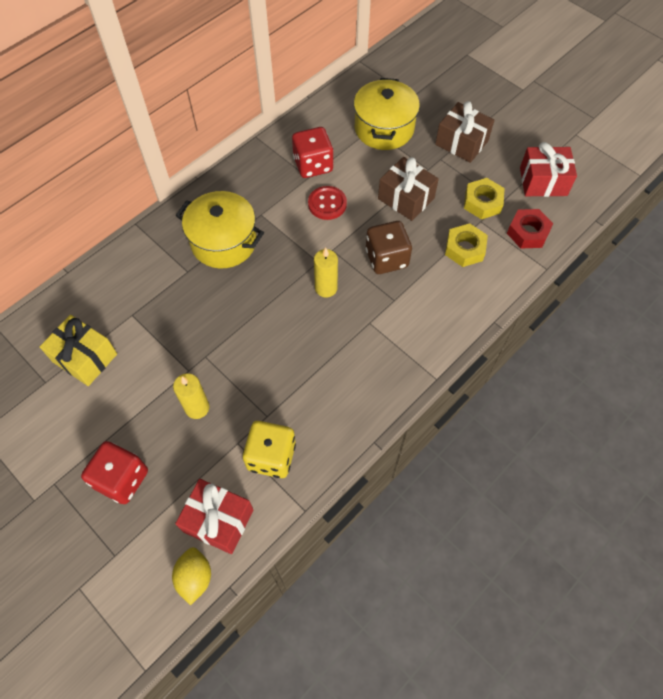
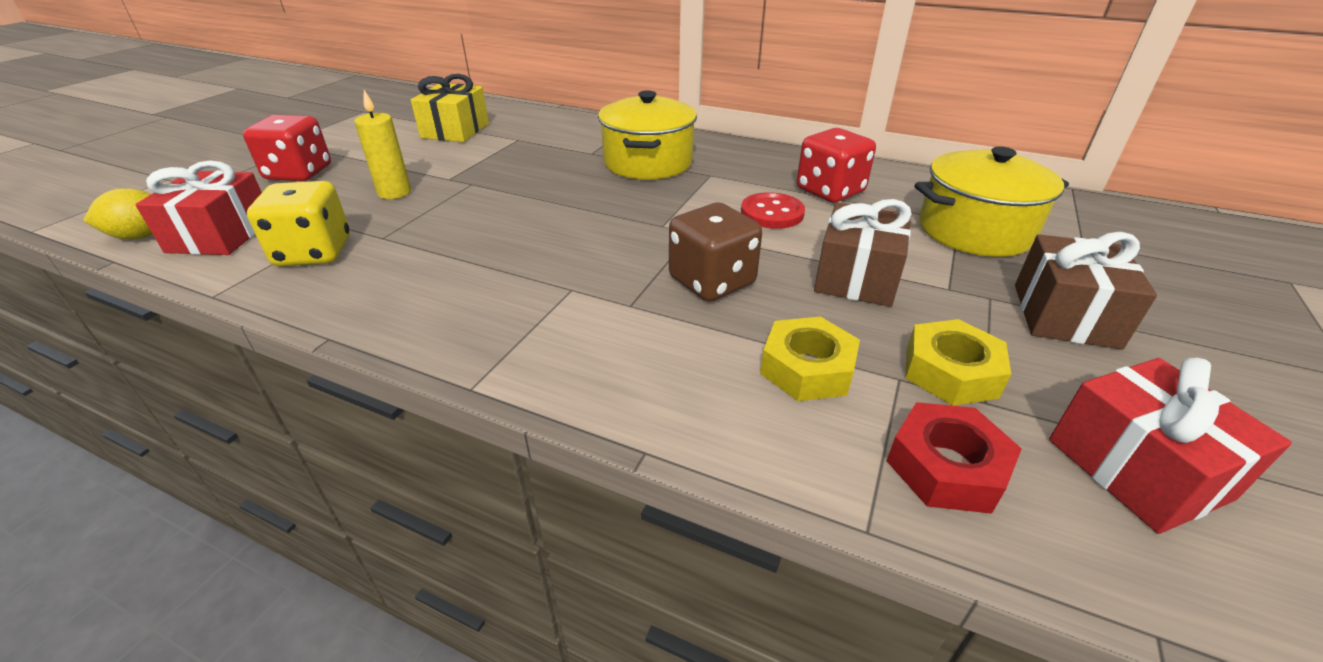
camera: 70 degrees right, 25 degrees down
(326, 288) = (618, 240): yellow candle -> none

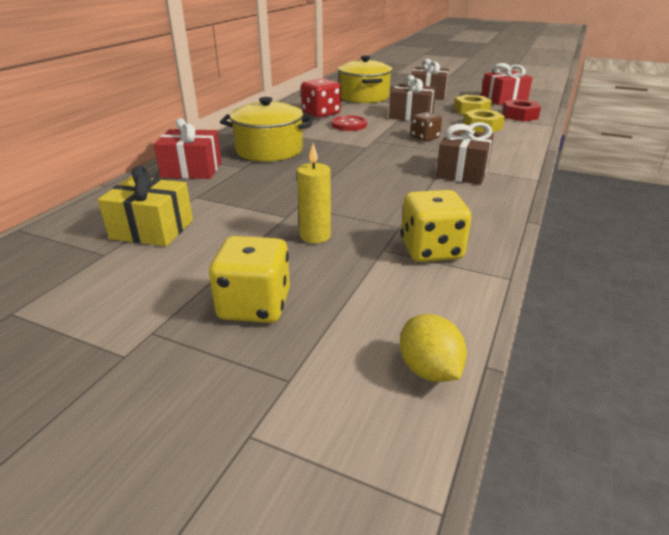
camera: 90 degrees left, 5 degrees down
(221, 235) = (414, 310): red gift -> red gift (192, 170)
(299, 173) = (254, 306): red dice -> yellow dice
(533, 303) = (462, 172): none -> brown gift
(712, 281) = (425, 138): brown dice -> brown dice, size x0.65

